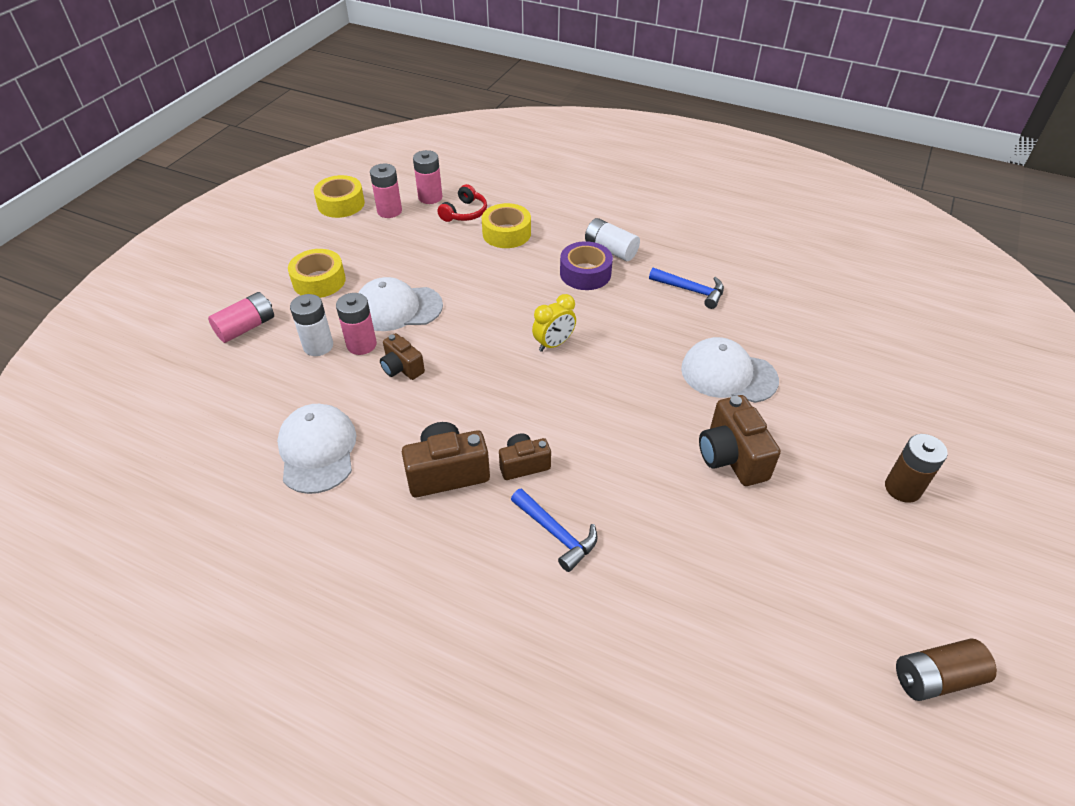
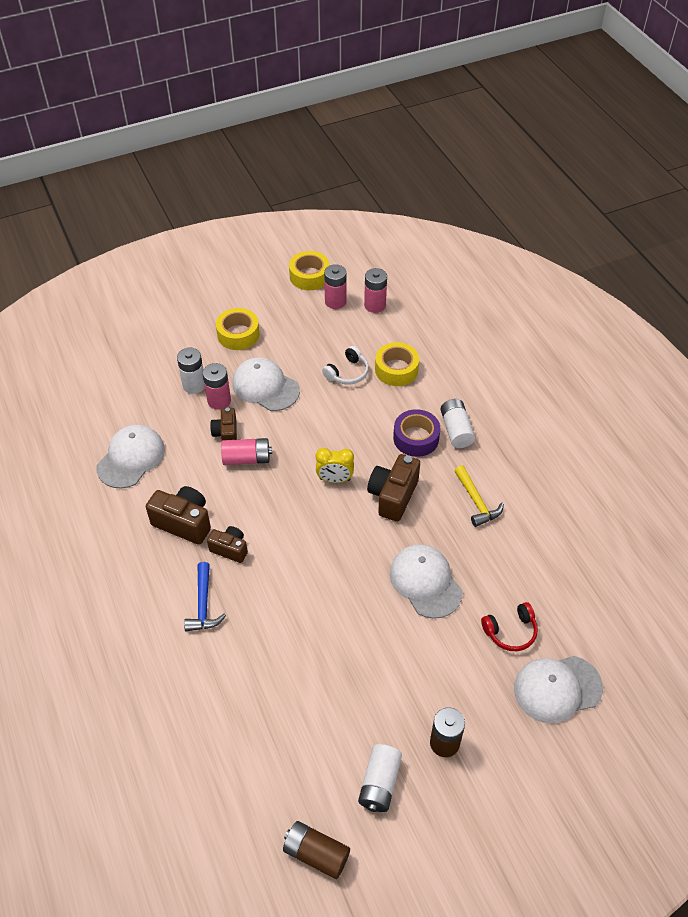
camera: 40 degrees right, 5 degrees up
(246, 327) = (167, 344): pink battery -> pink battery (247, 459)
(464, 213) = (385, 333): red headphones -> red headphones (510, 631)
(465, 257) = (347, 373): none -> white headphones
(691, 291) = (476, 502): blue hammer -> yellow hammer
(731, 457) = (358, 638): brown camera -> brown camera (393, 496)
(901, 565) = (379, 783): none -> white battery
(919, 384) = (557, 688): none -> white cap

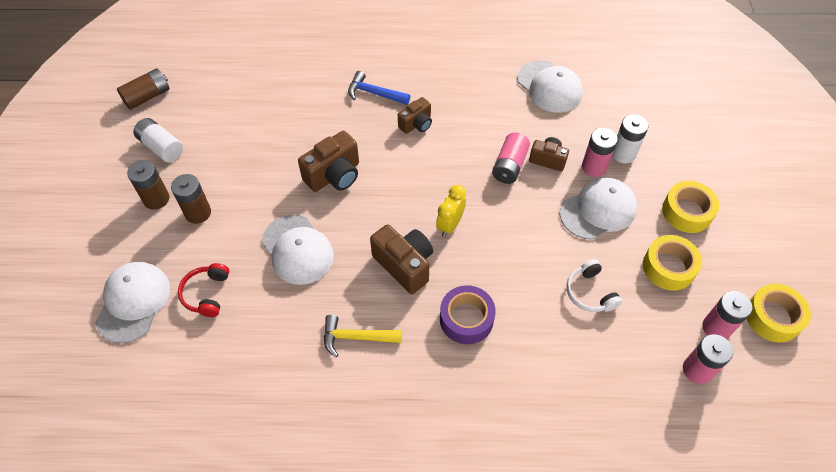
camera: 115 degrees right, 5 degrees up
(184, 523) = (460, 103): brown camera -> brown camera (334, 175)
(396, 369) = (576, 345): yellow tape -> yellow tape (668, 267)
(425, 582) = (297, 250): white cap -> white cap turned 60 degrees clockwise
(437, 691) = (198, 213): none -> brown battery
(456, 430) = (458, 365): white battery -> none

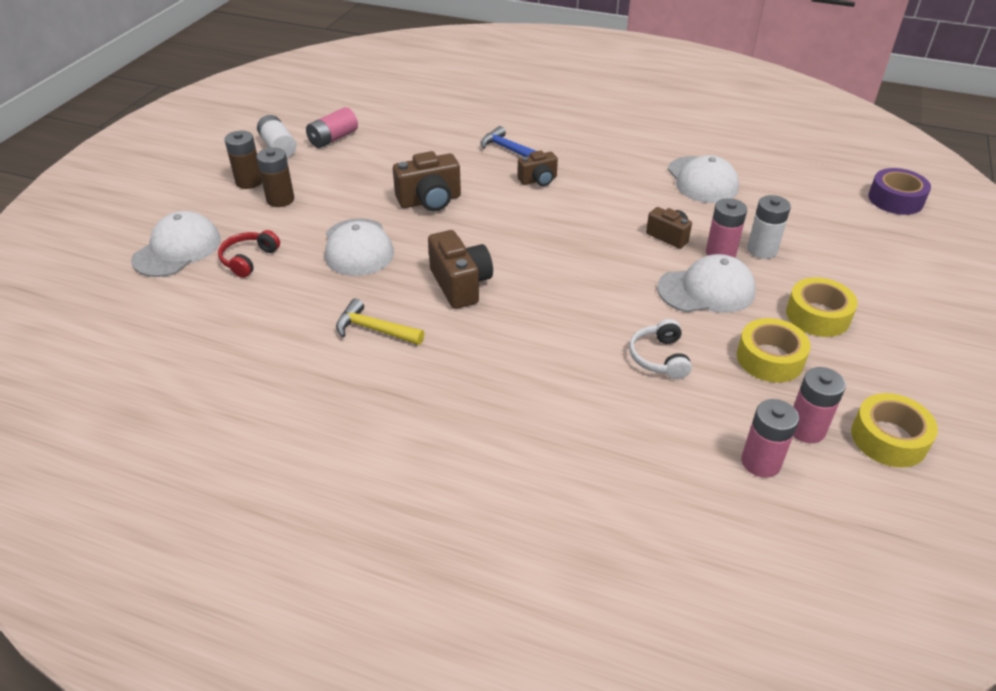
camera: 20 degrees right, 15 degrees down
(147, 96) = (289, 111): brown battery -> none
(450, 225) = (528, 264): yellow clock -> none
(466, 319) = (502, 344): purple tape -> purple tape (895, 199)
(509, 166) = (622, 232): pink battery -> pink battery (333, 139)

